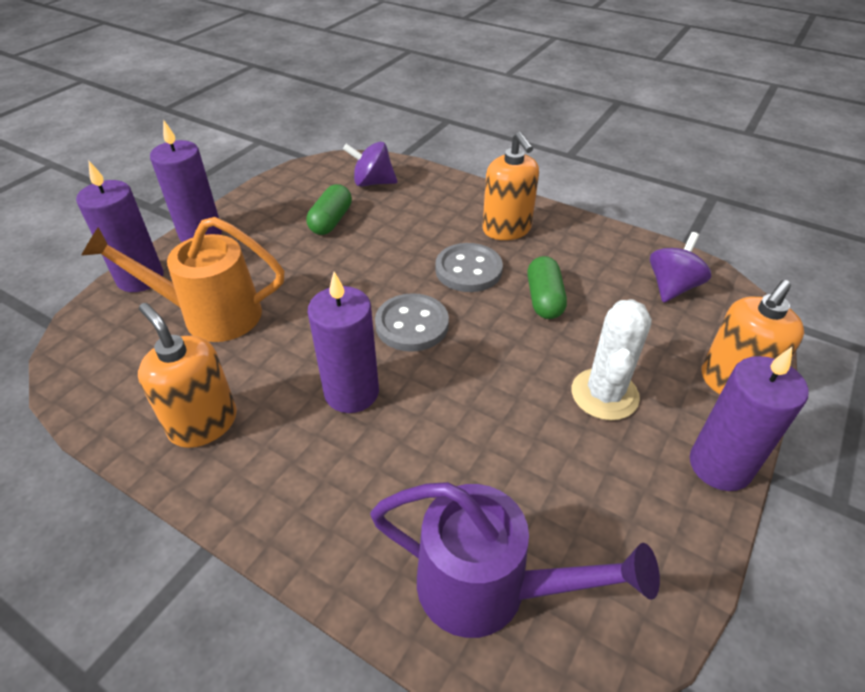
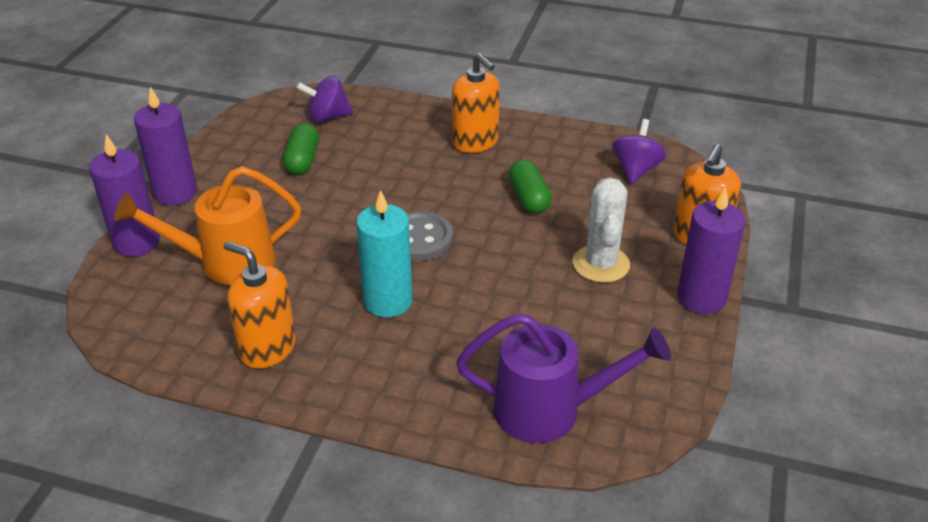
camera: 15 degrees left, 5 degrees down
(351, 392) = (388, 301): purple candle -> turquoise candle
(468, 270) = (452, 184): grey button -> none

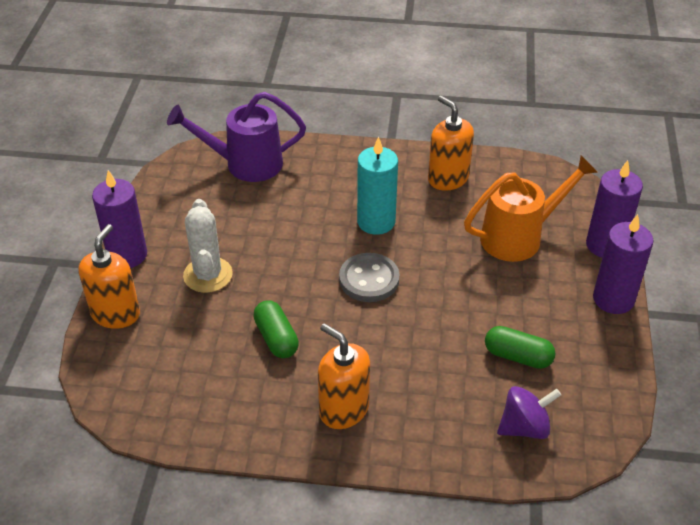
camera: 170 degrees right, 5 degrees up
(267, 348) = (448, 178): orange soap dispenser -> orange soap dispenser turned 150 degrees counterclockwise
(302, 160) = (518, 356): green capsule -> green capsule turned 60 degrees counterclockwise
(636, 170) = (166, 392): purple spinning top -> none

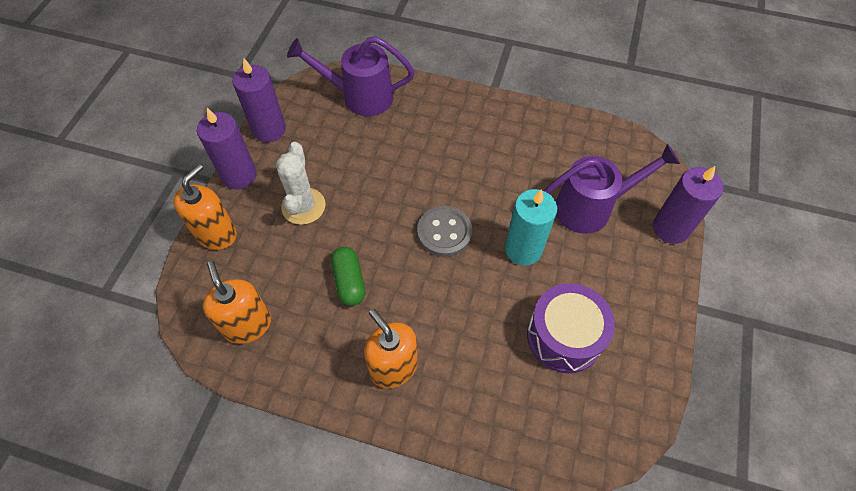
camera: 10 degrees right, 15 degrees up
(376, 222) = (463, 172): turquoise candle -> turquoise candle (523, 249)
(448, 178) = (537, 136): orange soap dispenser -> orange soap dispenser (247, 325)
(518, 356) = (564, 336): green capsule -> purple drum
(519, 237) = (591, 207): orange watering can -> purple watering can
(524, 427) = (555, 415): purple spinning top -> none
(613, 299) = (667, 288): purple candle -> purple candle (269, 129)

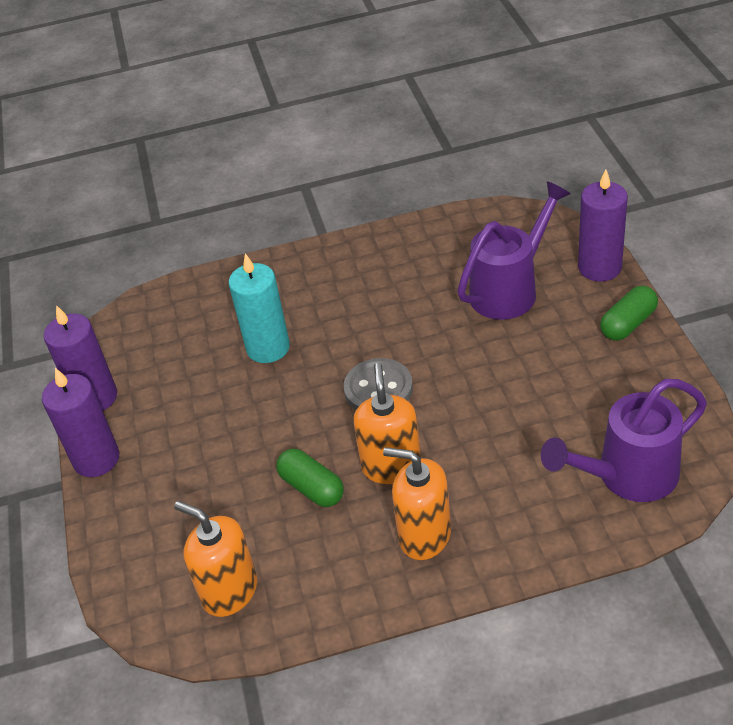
camera: 25 degrees left, 15 degrees down
(216, 234) = (117, 528): orange soap dispenser -> orange soap dispenser (391, 466)
(303, 206) = (200, 448): white cactus -> none
(360, 96) = (178, 314): purple watering can -> purple watering can (627, 476)
(523, 249) = (472, 360): turquoise candle -> turquoise candle (268, 348)
(564, 336) = (573, 411): purple drum -> none
(657, 288) = (628, 324): none -> green capsule

